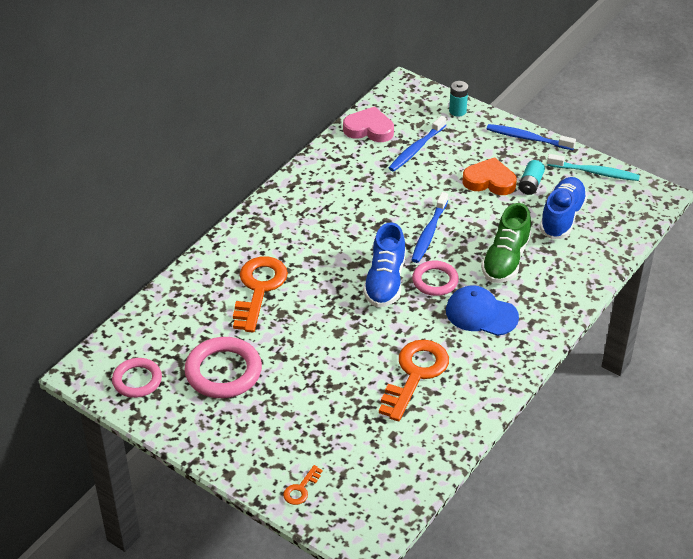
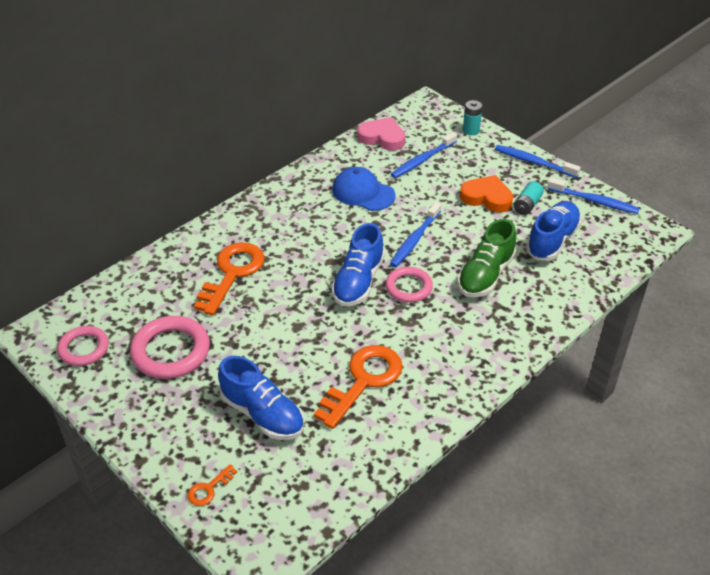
camera: 10 degrees right, 0 degrees up
(330, 417) = (262, 414): none -> blue shoe
(481, 314) = (447, 326): blue cap -> blue cap (363, 192)
(595, 172) = (594, 201): turquoise toothbrush -> blue toothbrush

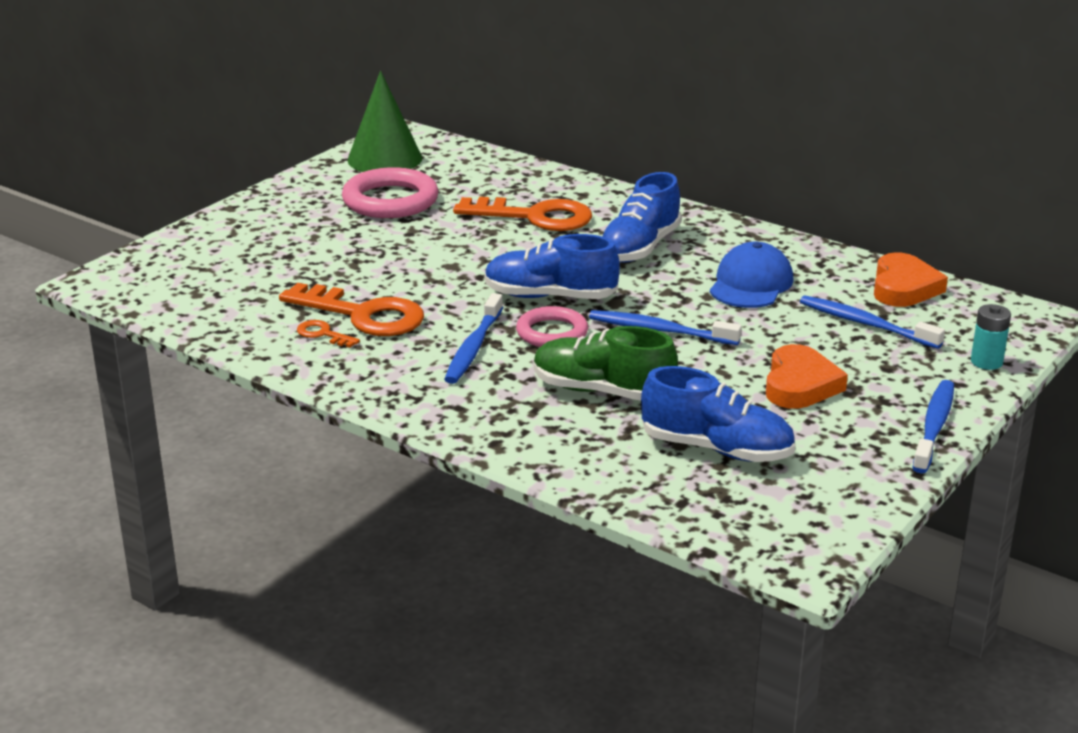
camera: 80 degrees right, 15 degrees down
(84, 348) = (385, 159): pink ring -> green cone
(209, 488) = (192, 245): orange key -> orange key (323, 334)
(262, 414) = (300, 260): blue shoe -> blue shoe (639, 248)
(382, 137) = (904, 287): pink heart -> orange heart
(527, 205) = (801, 423): turquoise battery -> none
(594, 201) = (854, 492): blue toothbrush -> blue toothbrush (473, 348)

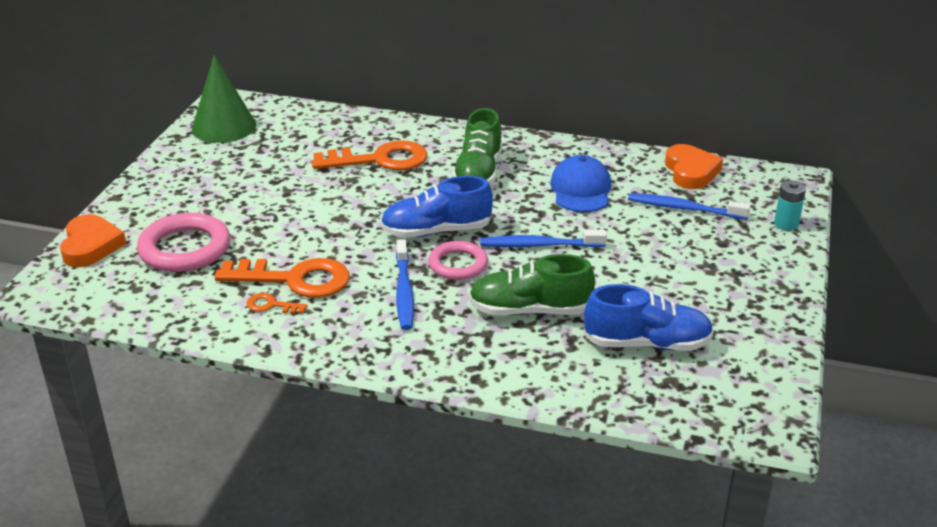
camera: 20 degrees left, 5 degrees up
(390, 201) = (252, 166): pink ring -> pink ring (185, 249)
(639, 248) = (478, 173): blue shoe -> green shoe
(800, 385) = (671, 272): orange heart -> orange heart (91, 246)
(934, 427) = (786, 287): blue toothbrush -> none

